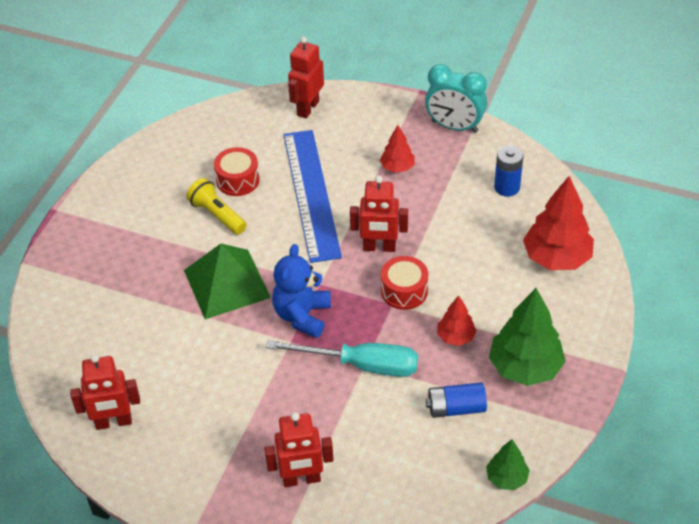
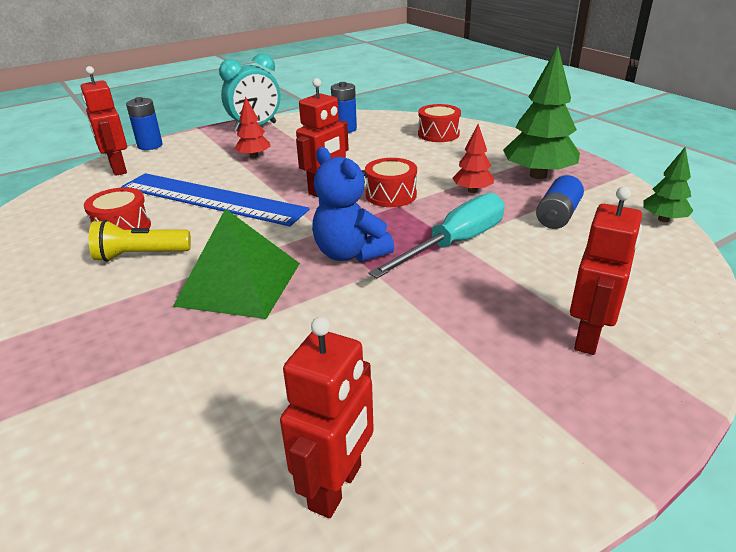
camera: 55 degrees left, 15 degrees down
(359, 92) = (150, 145): none -> blue battery
(556, 258) = (438, 134): red tree -> red drum

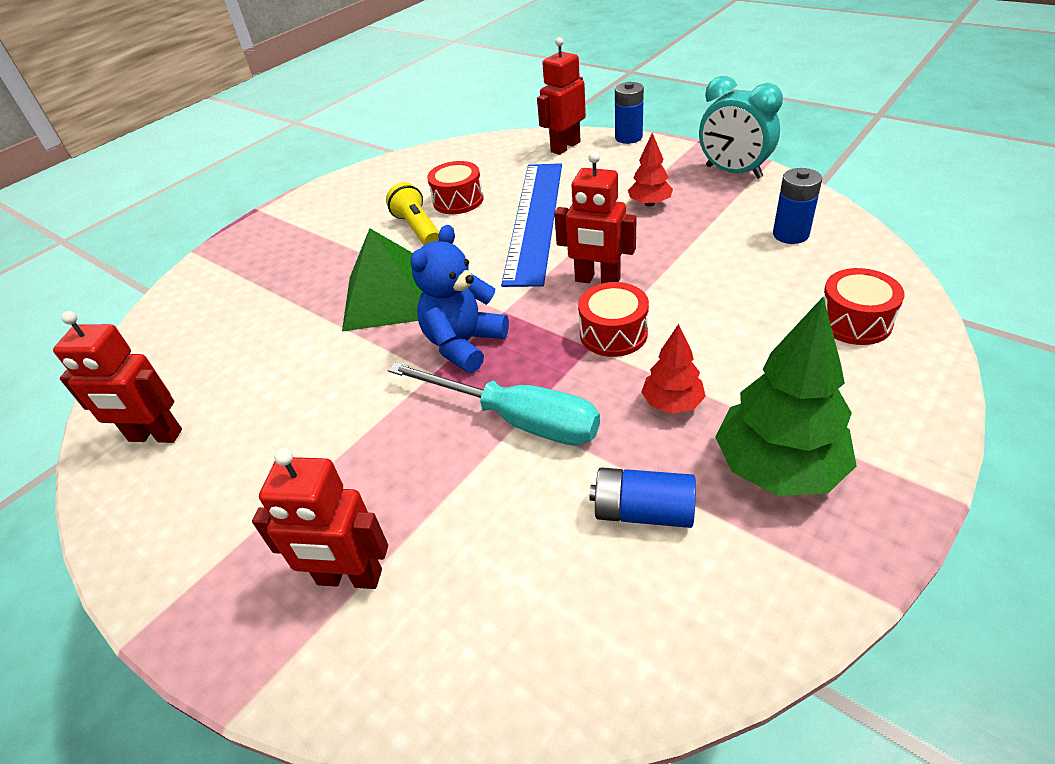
camera: 75 degrees right, 10 degrees up
(663, 219) = (706, 665): green tree -> none

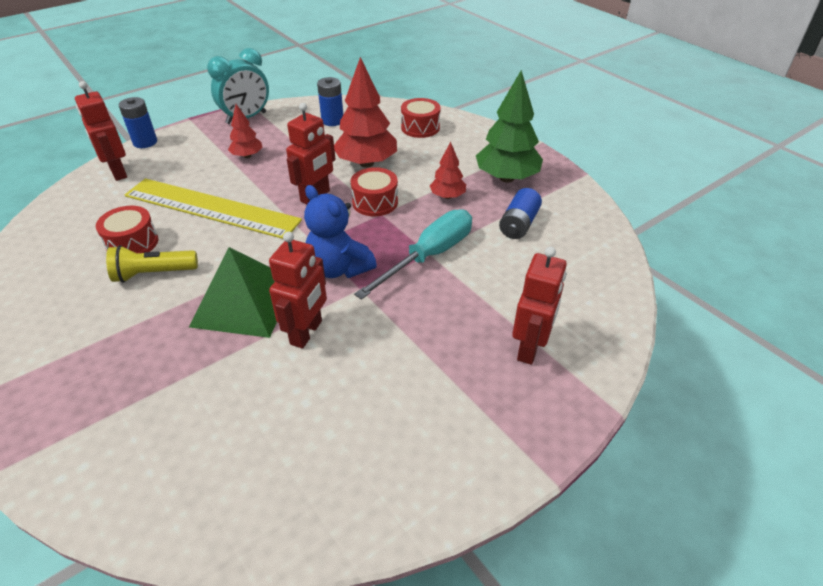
camera: 80 degrees left, 0 degrees up
(155, 436) = (331, 484): red robot -> red robot (306, 333)
(535, 219) = (211, 208): blue ruler -> yellow ruler
(704, 298) = (366, 163): none -> red tree

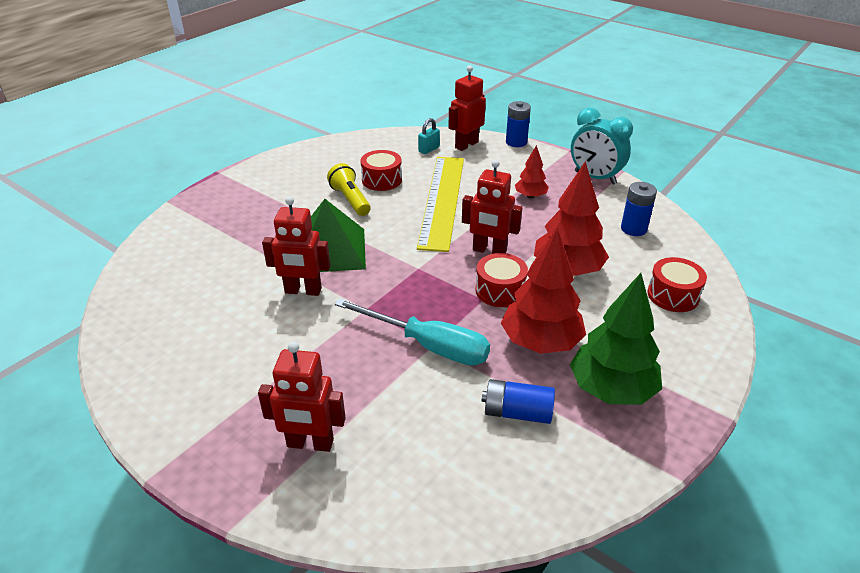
camera: 75 degrees right, 5 degrees down
(100, 198) = (429, 149): none -> turquoise padlock
(339, 268) = (388, 290): blue teddy bear -> none
(447, 196) = (541, 342): red tree -> red tree, size x1.87

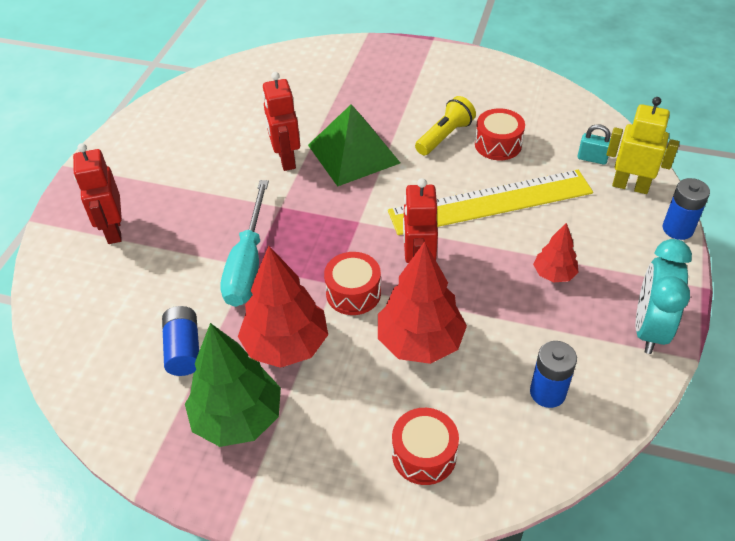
camera: 70 degrees right, 10 degrees up
(466, 145) = (630, 186): red robot -> yellow robot

